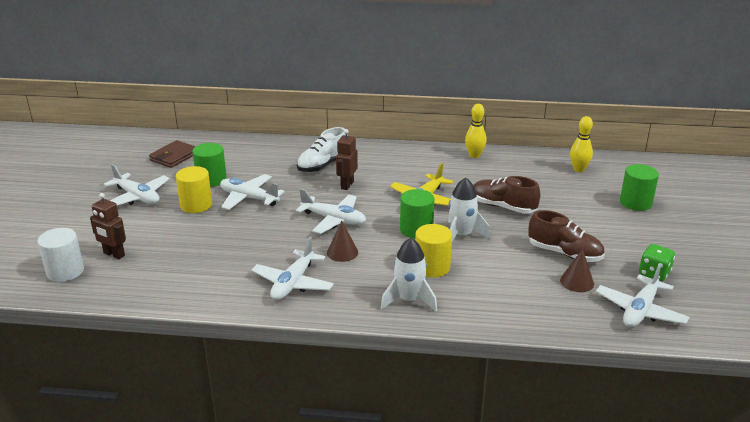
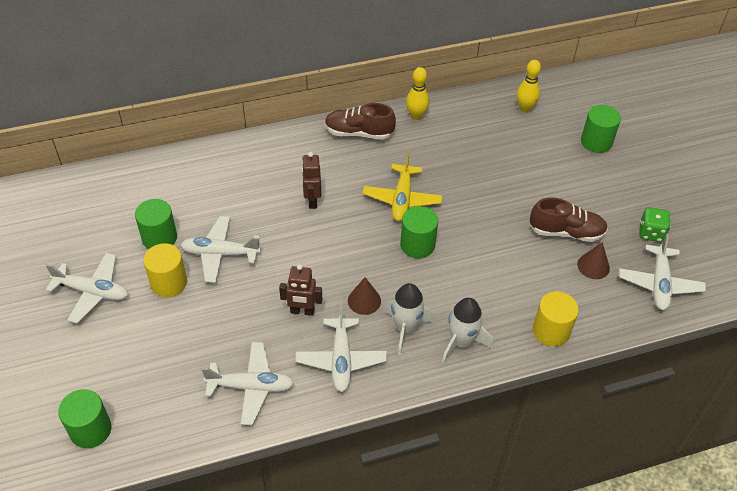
camera: 25 degrees left, 20 degrees up
(65, 271) = (90, 430): white cylinder -> green cylinder
(114, 254) = (127, 386): brown robot -> brown robot (302, 311)
(174, 156) = (90, 213): brown wallet -> none
(323, 165) = (269, 177): white shoe -> none
(333, 220) = (329, 257): white plane -> white plane (251, 387)
(432, 267) = (459, 291): yellow cylinder -> yellow cylinder (551, 331)
(461, 235) = (463, 239): white rocket -> white rocket (405, 328)
(503, 207) = (481, 185): brown shoe -> brown shoe (359, 133)

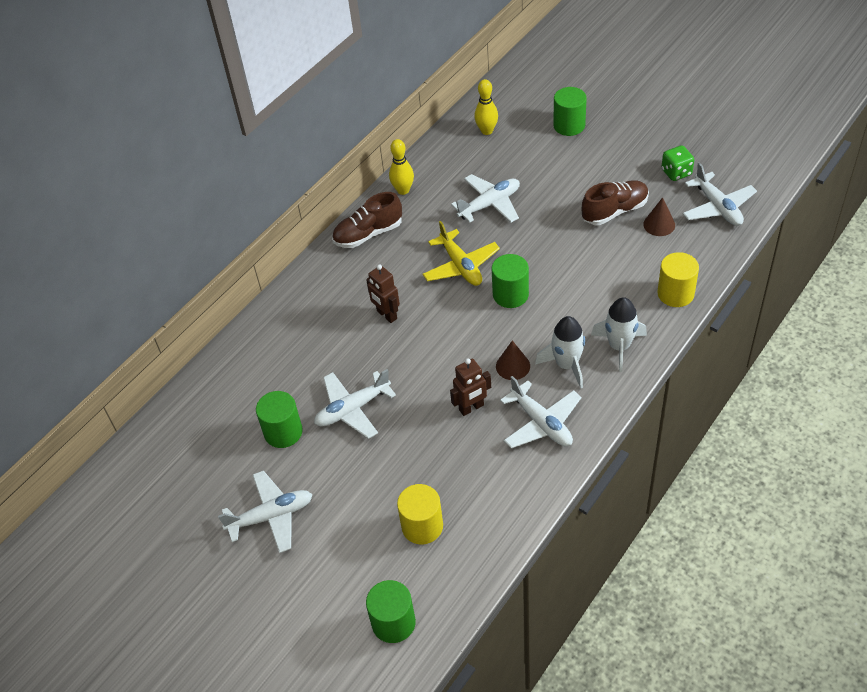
camera: 30 degrees left, 0 degrees up
(169, 283) = (333, 462): yellow cylinder -> yellow cylinder (422, 526)
(251, 387) = (491, 494): white plane -> white plane (490, 204)

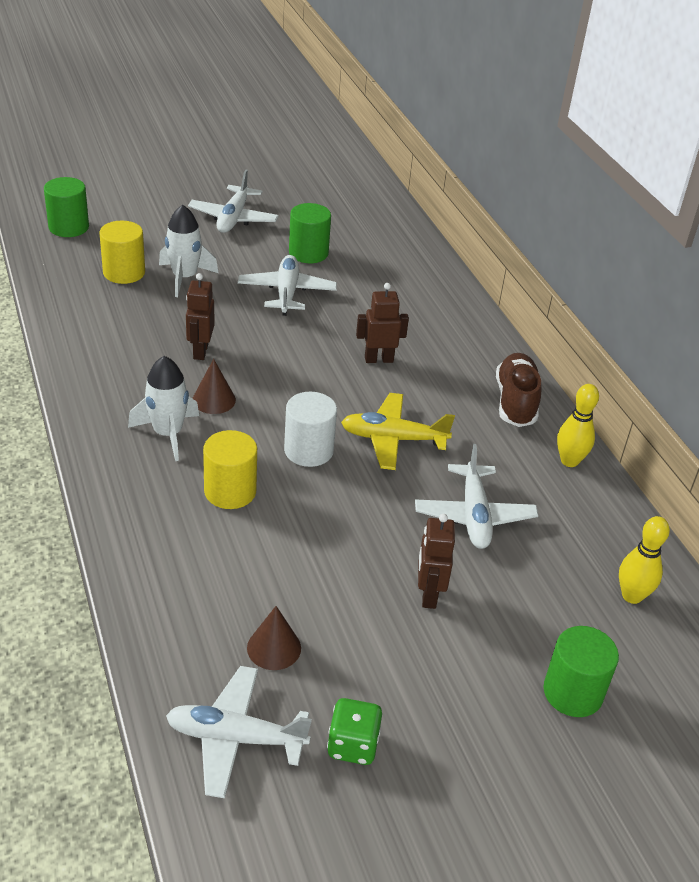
camera: 115 degrees right, 10 degrees down
(510, 295) = (308, 450): green cylinder -> white cylinder
(541, 423) = (126, 380): white plane -> none
(565, 193) = (428, 595): none -> brown robot
(614, 211) = (345, 620): brown shoe -> none
(619, 346) = (140, 484): white rocket -> white rocket (184, 278)
(675, 293) = (149, 579): yellow cylinder -> yellow cylinder (230, 491)

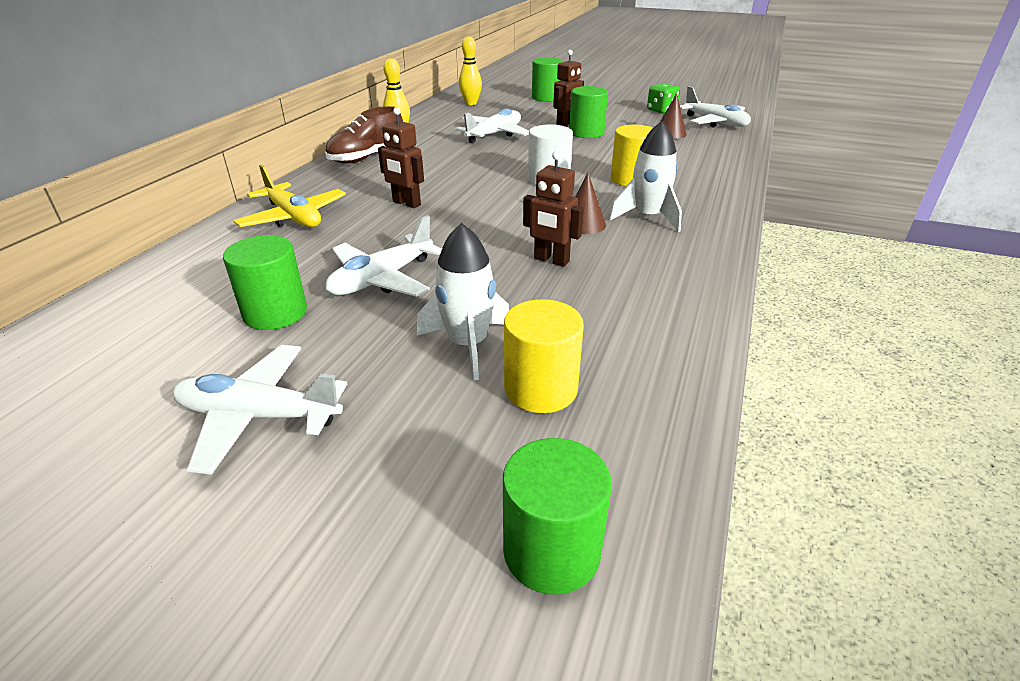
camera: 135 degrees left, 5 degrees down
(200, 351) = (551, 260): brown robot -> brown robot turned 75 degrees clockwise
(233, 218) = (259, 416): white plane -> white plane turned 135 degrees counterclockwise
(380, 584) = (586, 132): none -> green cylinder
(393, 439) = (482, 167): yellow plane -> yellow plane (293, 217)

